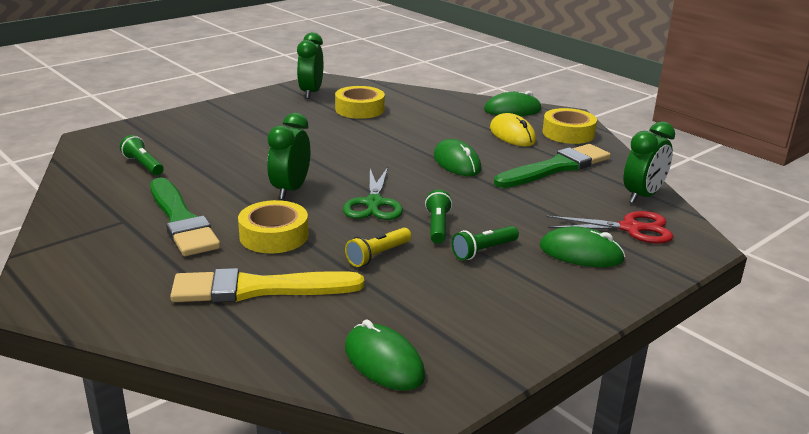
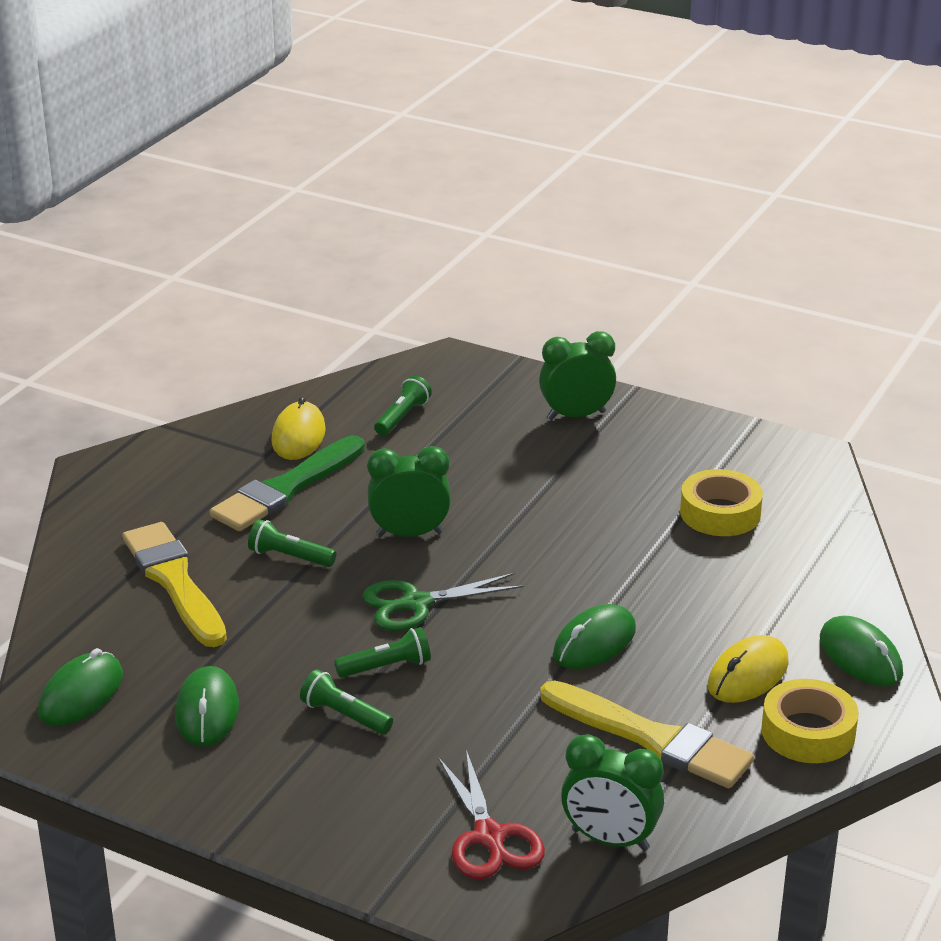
camera: 70 degrees right, 5 degrees up
(115, 203) = (298, 436): none -> yellow mouse
(274, 236) = (290, 557): yellow tape -> green flashlight
(311, 93) = (744, 455): green clock -> green clock (576, 415)
(378, 255) = (287, 639): yellow flashlight -> none
(556, 167) = (652, 738): green brush -> yellow brush
(581, 253) = (386, 798): green mouse -> green mouse (207, 711)

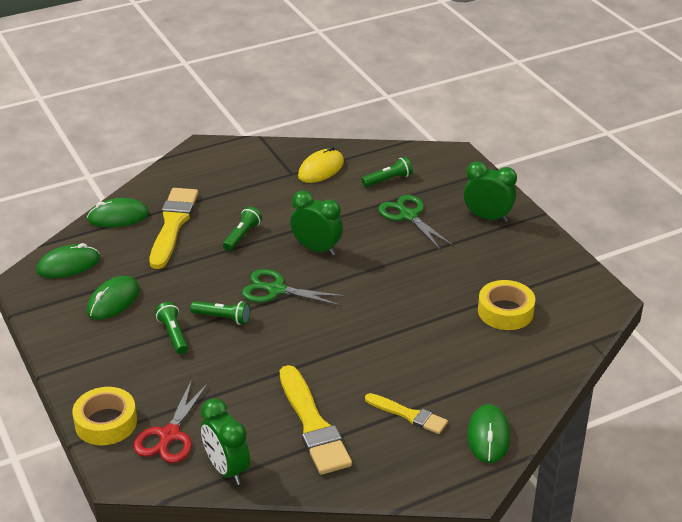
camera: 35 degrees right, 5 degrees up
(286, 489) = (282, 197): green brush -> none
(290, 557) = (242, 236): green flashlight -> green flashlight turned 60 degrees clockwise
(478, 450) = (408, 216): none -> green scissors
(594, 642) = (345, 355): green mouse -> green mouse (118, 217)
(748, 675) = (409, 415): yellow mouse -> yellow brush
(808, 732) = (404, 465): yellow tape -> yellow tape (106, 422)

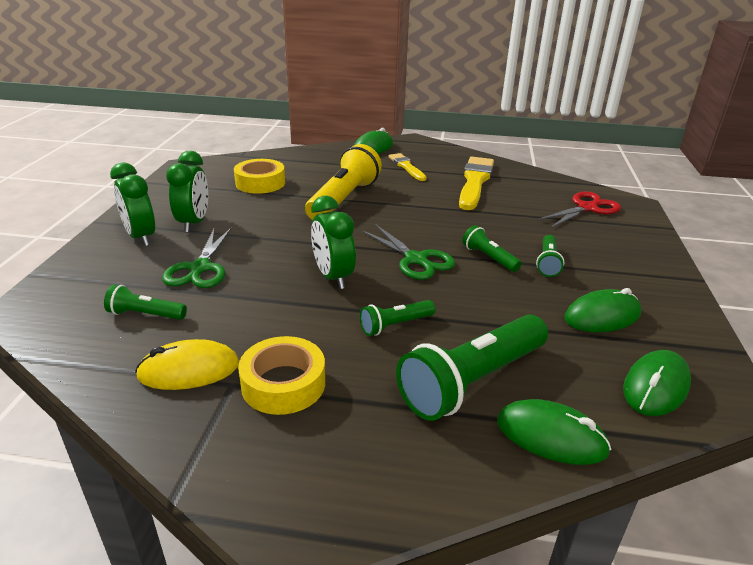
camera: 145 degrees left, 5 degrees down
(68, 265) = (655, 387): green mouse -> green mouse turned 60 degrees counterclockwise
(106, 422) = (639, 230): yellow tape -> yellow tape (283, 384)
(173, 225) = (472, 381): yellow brush -> green flashlight
(227, 469) = (553, 183): green clock -> green clock (194, 223)
(405, 328) = (343, 199): none -> yellow flashlight

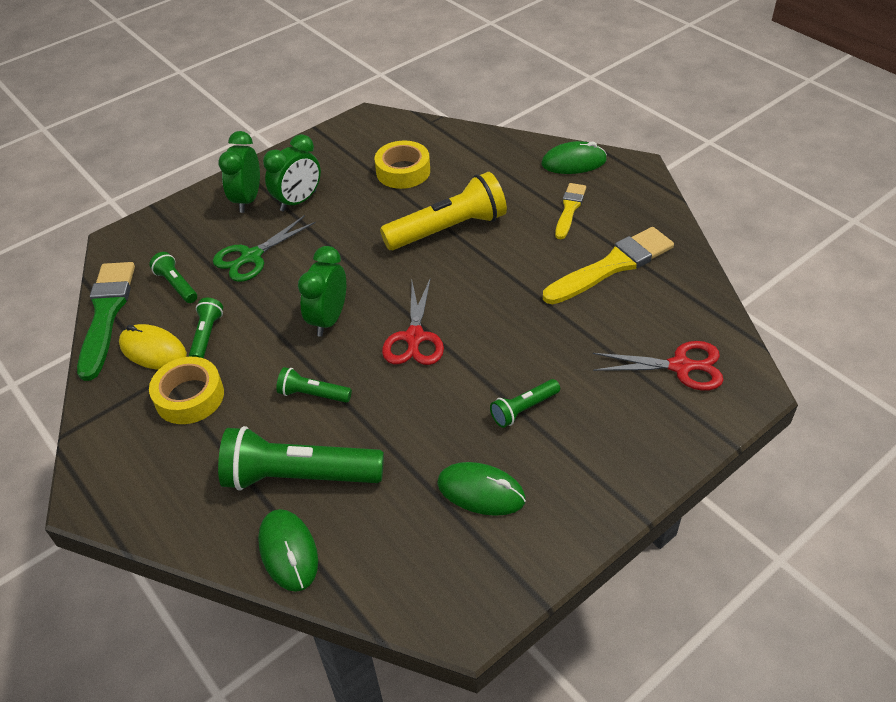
camera: 45 degrees right, 15 degrees up
(87, 369) = (106, 314): none -> green brush
(416, 260) = (414, 338): green scissors -> red scissors
(489, 258) = (479, 372): green flashlight -> green flashlight (207, 336)
(655, 387) = (418, 575): green mouse -> none

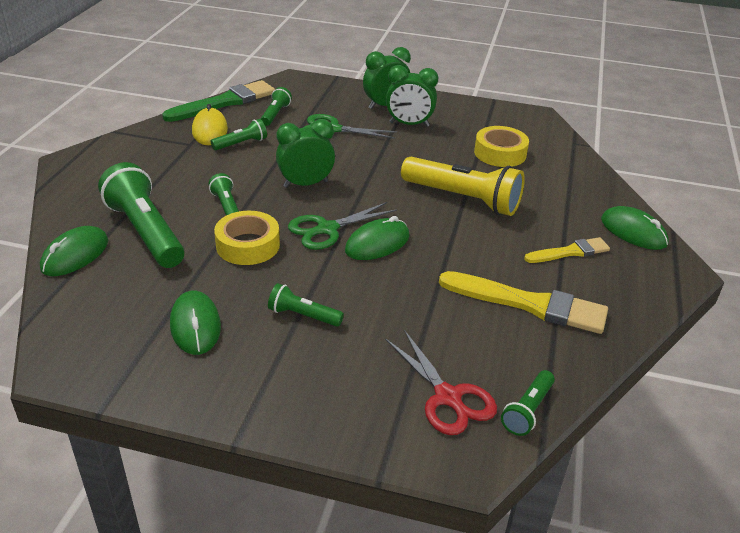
camera: 50 degrees right, 10 degrees down
(189, 397) = (181, 160): yellow tape -> yellow tape (248, 245)
(414, 338) = (326, 229): red scissors -> green scissors
(464, 314) = (377, 243): none -> green mouse
(721, 330) = (527, 410): none -> green flashlight

